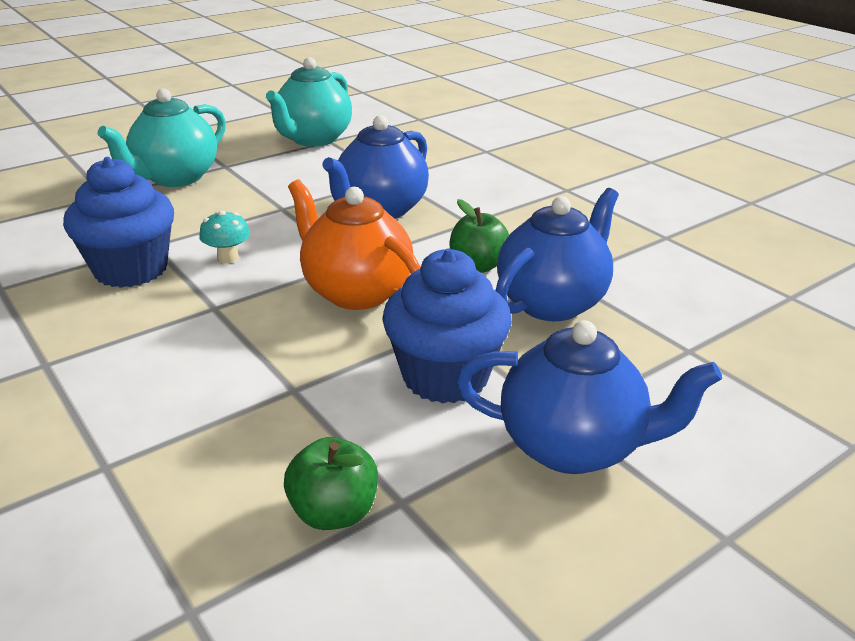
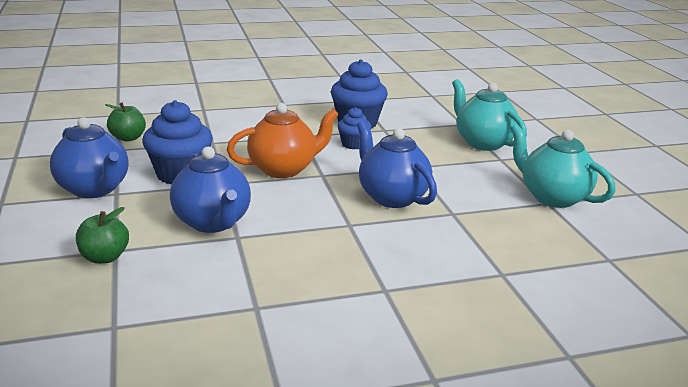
camera: 110 degrees right, 5 degrees down
(228, 258) = (353, 144): turquoise mushroom -> blue cupcake
(478, 266) = (281, 211): green apple -> green apple (104, 257)
(573, 447) = (94, 189): blue teapot -> blue teapot turned 75 degrees counterclockwise

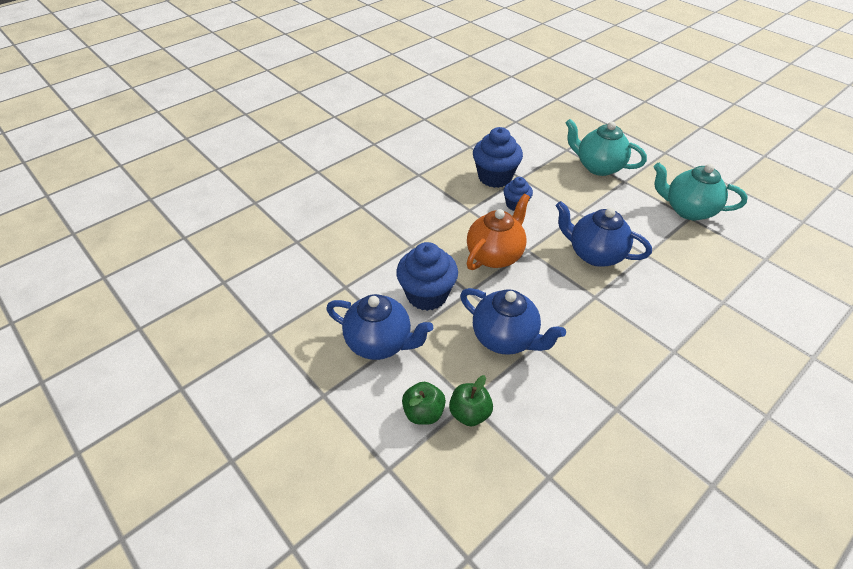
camera: 25 degrees left, 20 degrees up
(128, 138) = (339, 268): green apple -> green apple (423, 412)

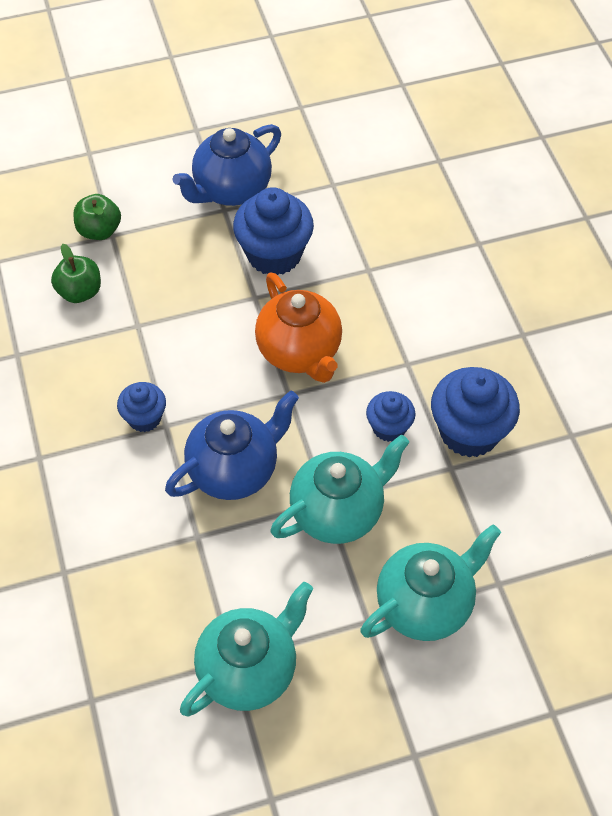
camera: 115 degrees right, 10 degrees up
(423, 412) = (125, 196): green apple -> green apple (80, 292)
(505, 338) = (166, 301): blue teapot -> none
(580, 207) = (338, 512): none -> turquoise teapot
(599, 309) = (144, 418): none -> blue cupcake

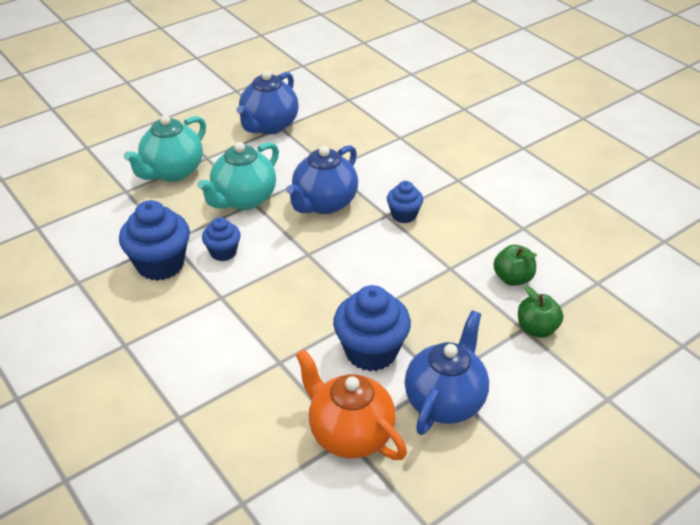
camera: 160 degrees right, 15 degrees down
(249, 670) = (269, 126): turquoise teapot -> blue teapot
(300, 352) = (312, 282): orange teapot -> orange teapot (350, 434)

